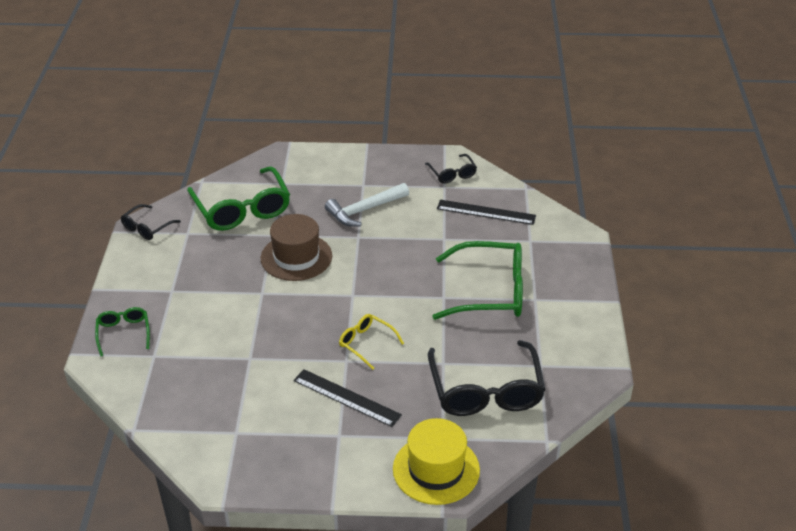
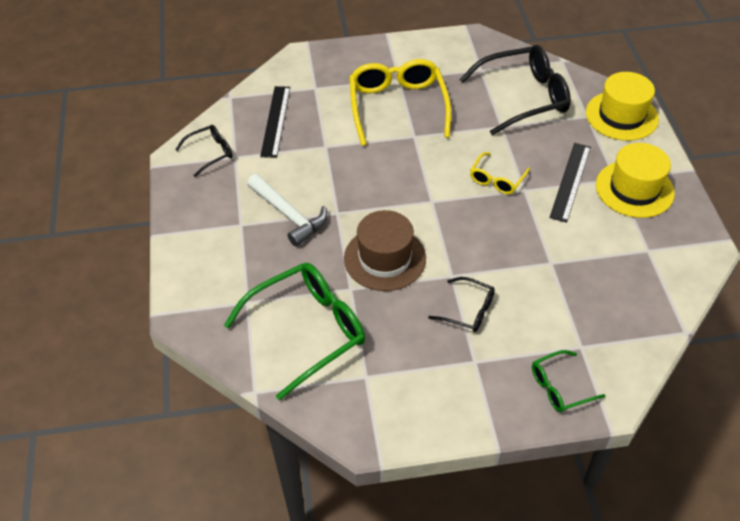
camera: 100 degrees left, 10 degrees up
(146, 228) = (366, 426): black glasses -> black glasses (468, 311)
(319, 446) = (634, 189): none -> yellow hat
(490, 292) = (397, 106): green glasses -> yellow glasses

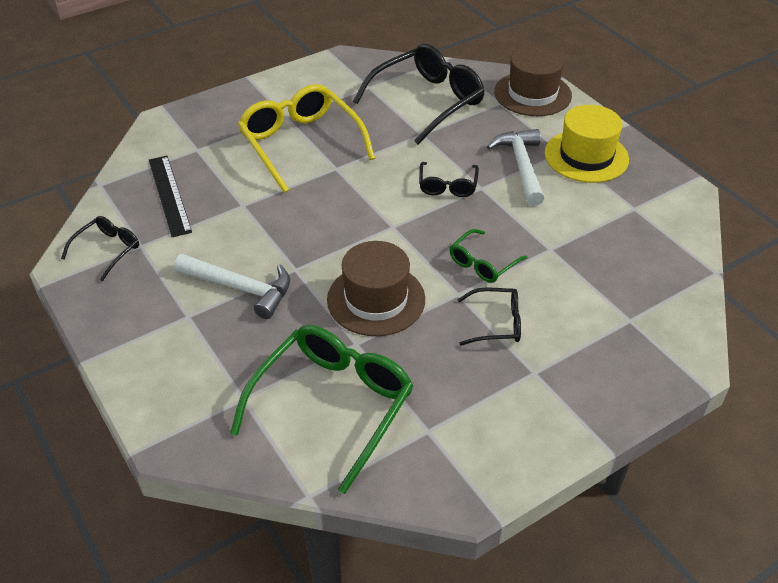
camera: 25 degrees left, 5 degrees down
(497, 179) = (447, 186): yellow glasses -> black glasses
(559, 387) = (634, 367): green glasses -> green glasses (482, 263)
(570, 181) = (521, 166): black ruler -> white hammer
(621, 116) = (532, 94): yellow hat -> brown hat

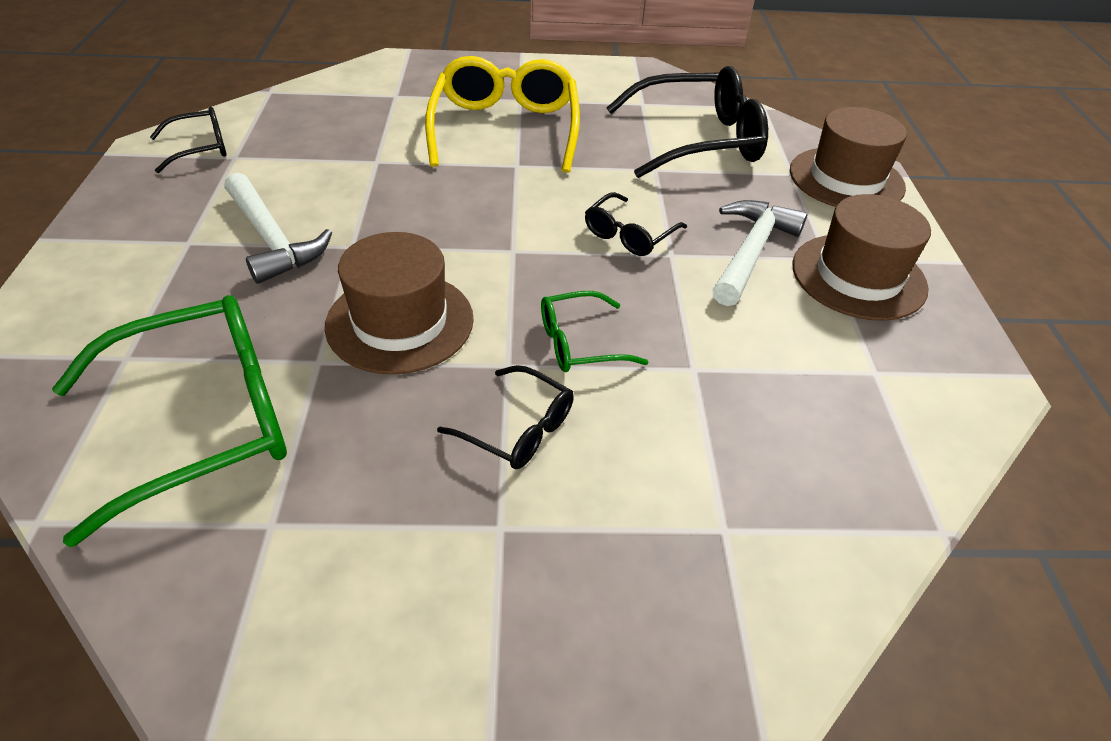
camera: 30 degrees right, 0 degrees up
(169, 195) = (318, 124): black ruler -> none
(586, 156) = (858, 276): yellow hat -> brown hat

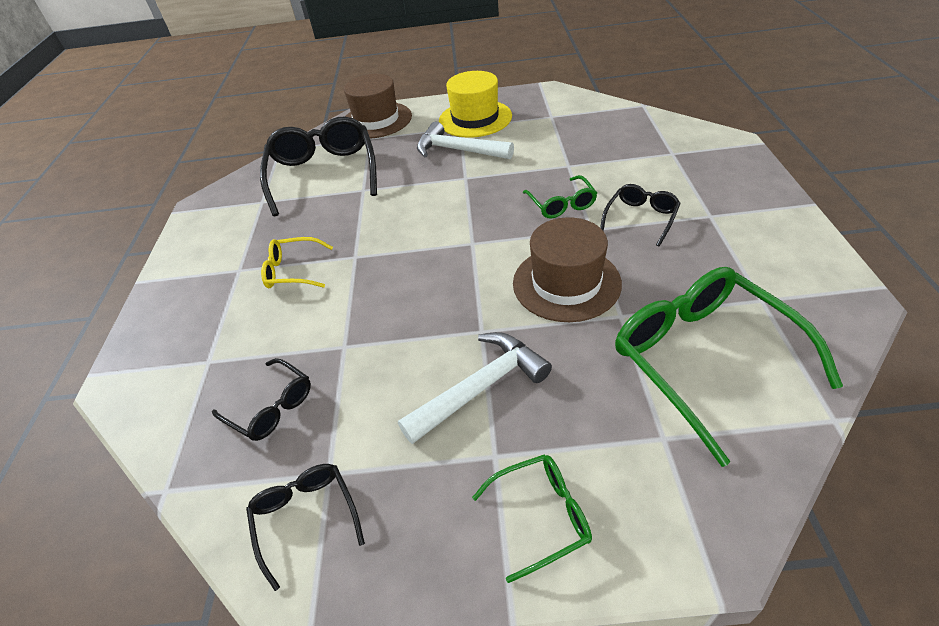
camera: 85 degrees left, 0 degrees up
(108, 262) = (542, 516): none -> green glasses
(505, 128) = (293, 271): yellow glasses -> yellow glasses, size x0.50
(629, 235) = (446, 195): black glasses -> black glasses (271, 407)
(858, 276) = (475, 119): brown hat -> yellow hat

